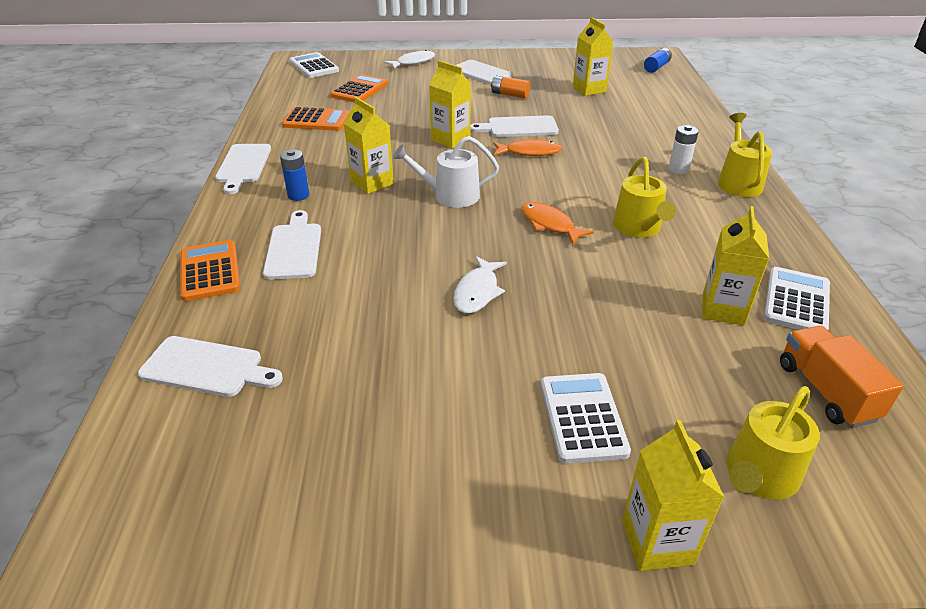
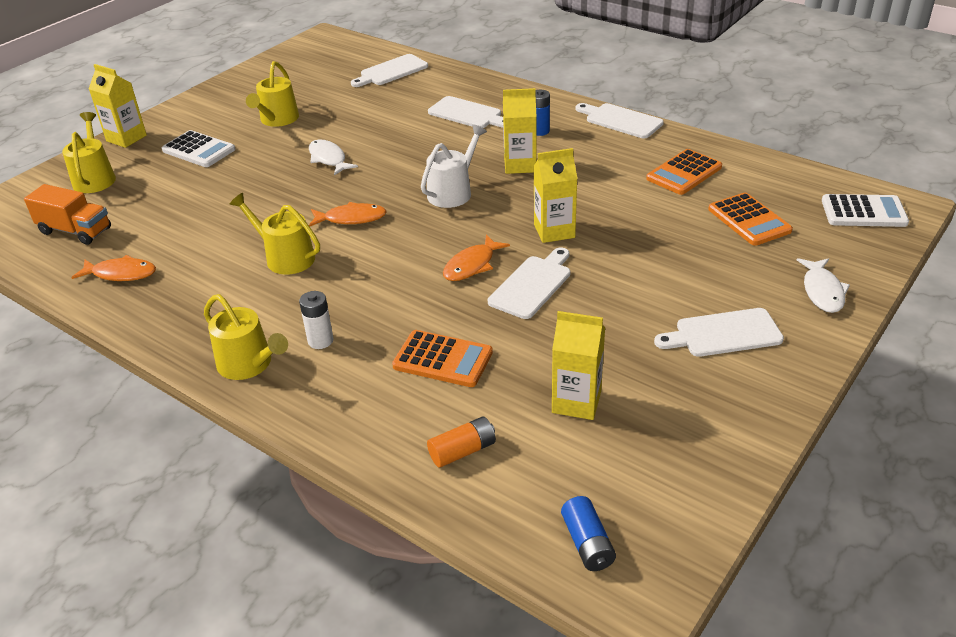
camera: 130 degrees right, 0 degrees up
(210, 271) = (479, 85): orange calculator -> orange calculator (443, 359)
(437, 394) = (277, 120): none -> yellow watering can
(509, 94) = (629, 322): orange battery -> orange battery (462, 451)
(723, 309) = (169, 238): yellow carton -> none
(796, 301) = (121, 274): white calculator -> orange fish

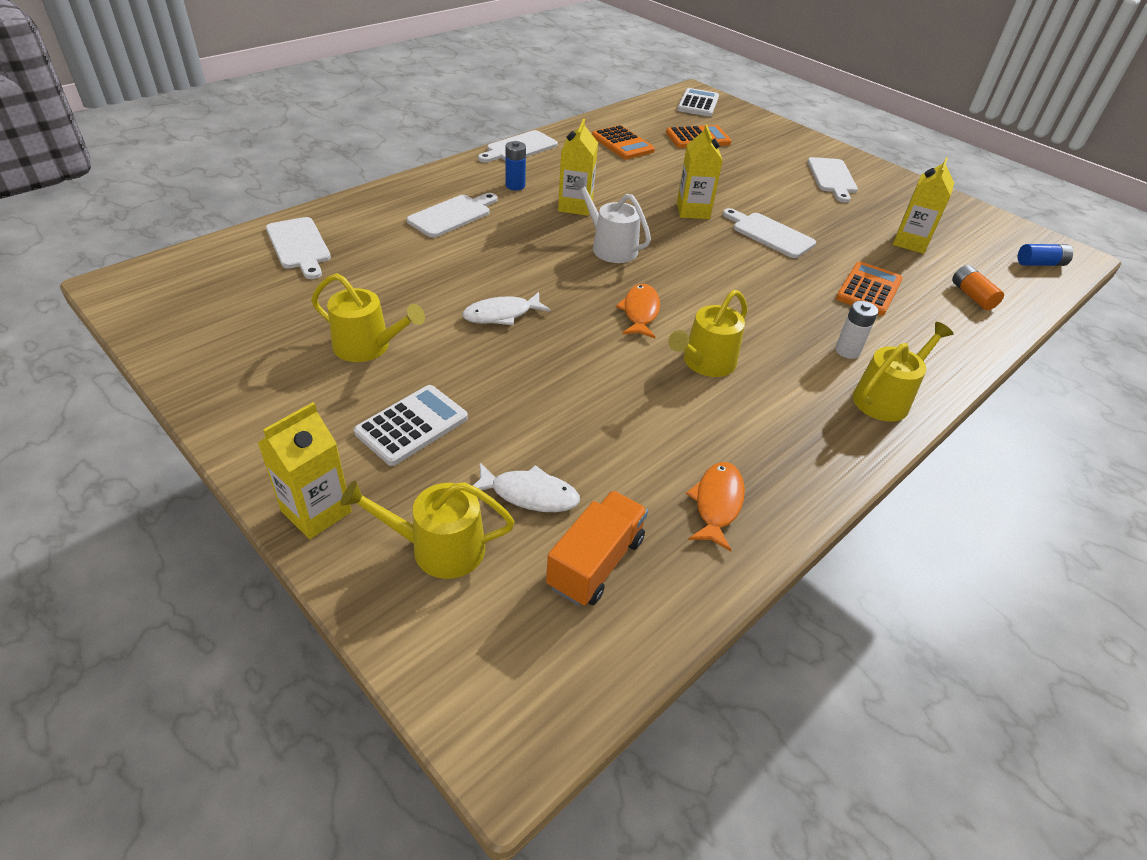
camera: 85 degrees left, 5 degrees up
(471, 265) = (737, 256): orange fish -> none
(822, 291) = (787, 138): white fish -> white fish (529, 494)

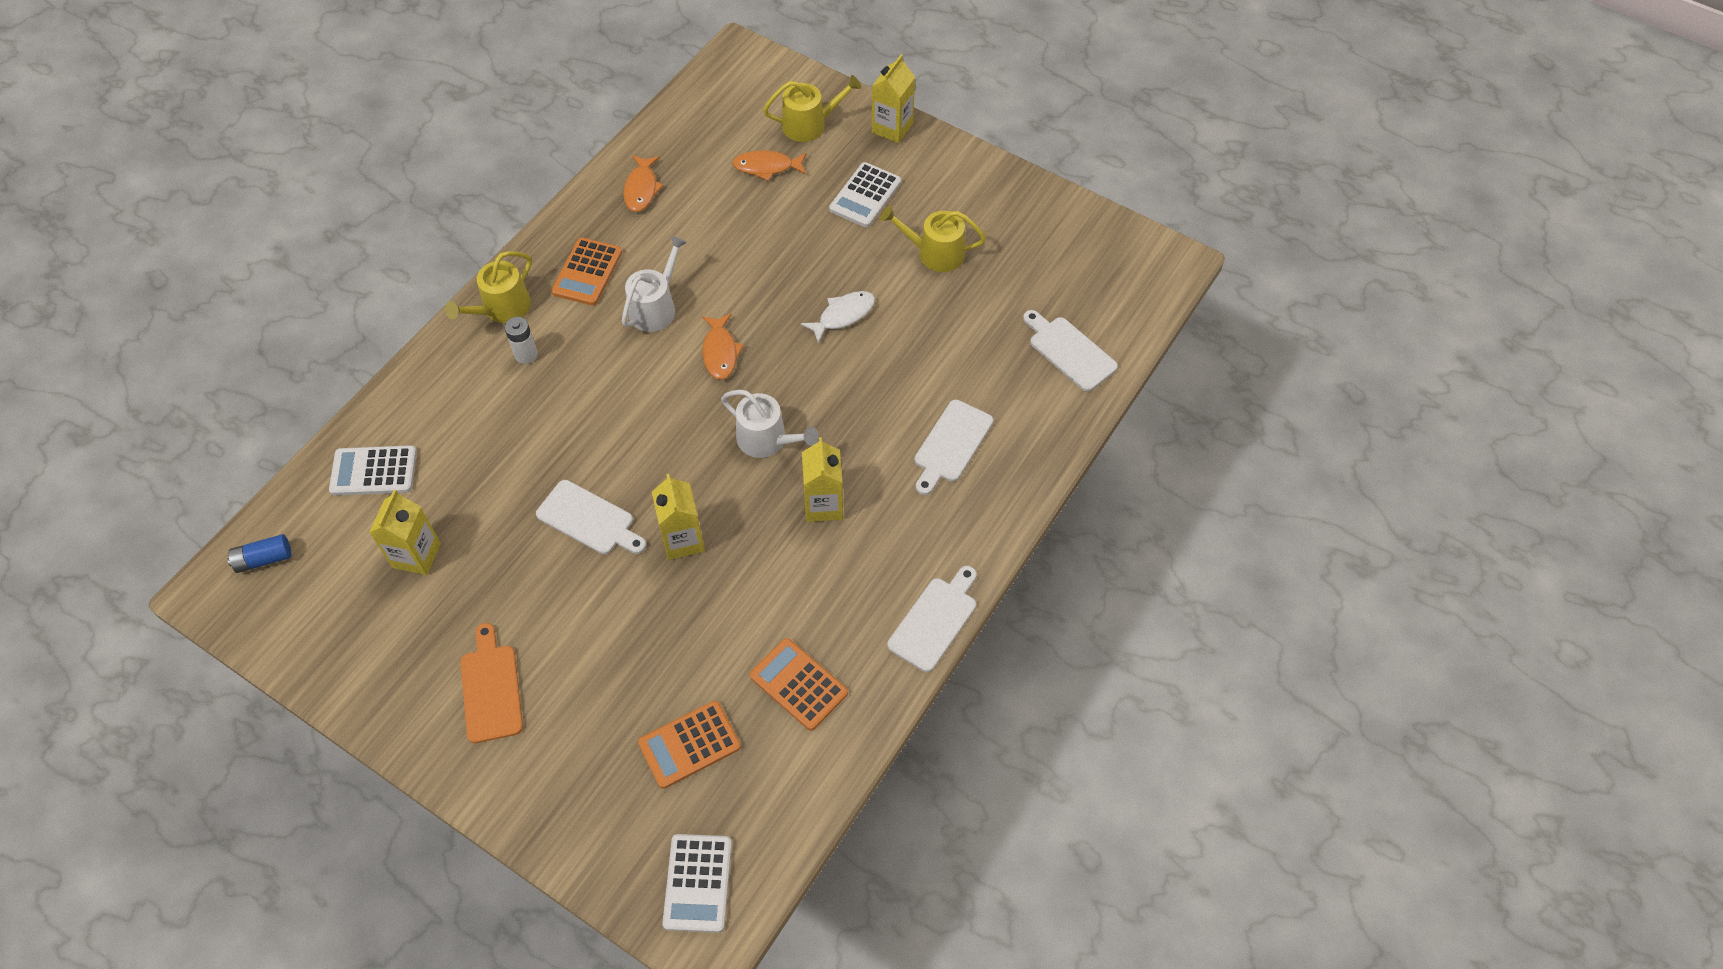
camera: 170 degrees right, 15 degrees up
(515, 186) = (906, 525): blue battery -> none
(529, 494) = (767, 167): white fish -> orange fish
(595, 562) = (714, 137): orange truck -> none
(705, 363) = (655, 307): yellow watering can -> white watering can
(832, 178) = (491, 688): white cutting board -> orange cutting board
(868, 289) = (487, 450): orange calculator -> orange calculator (587, 272)
(972, 296) = (374, 471): orange battery -> white calculator

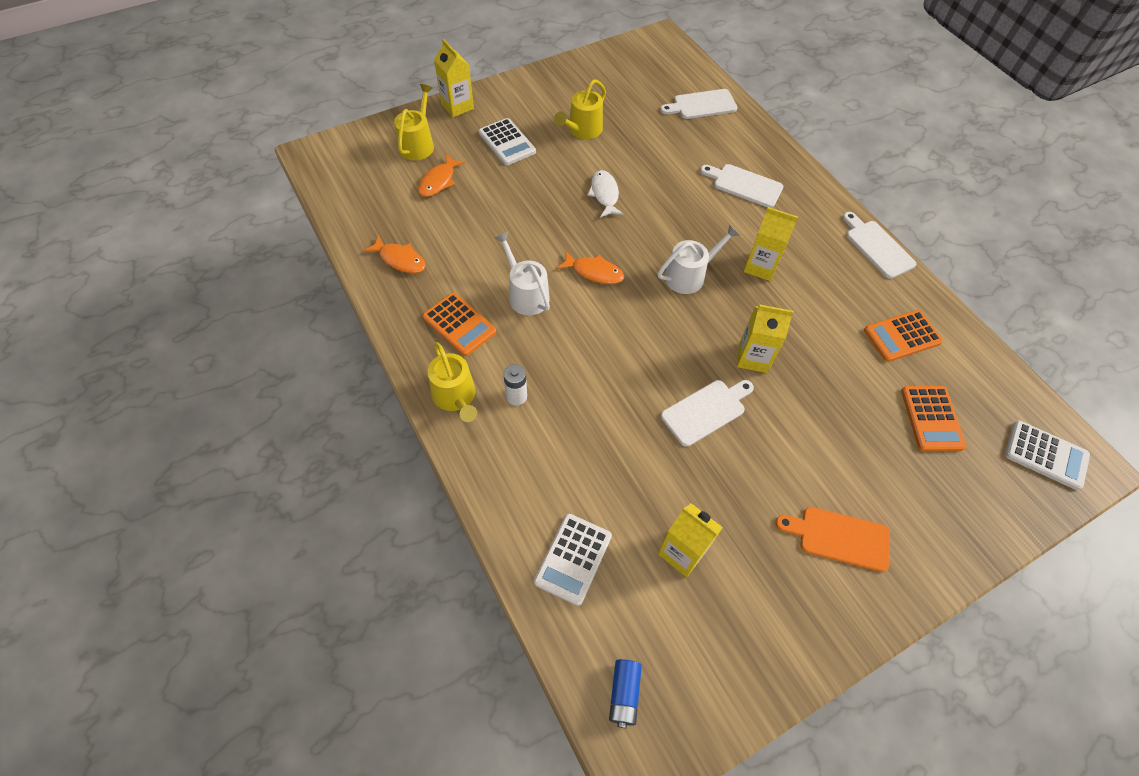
camera: 65 degrees left, 0 degrees up
(951, 445) = (744, 185): white cutting board -> white cutting board turned 150 degrees clockwise

